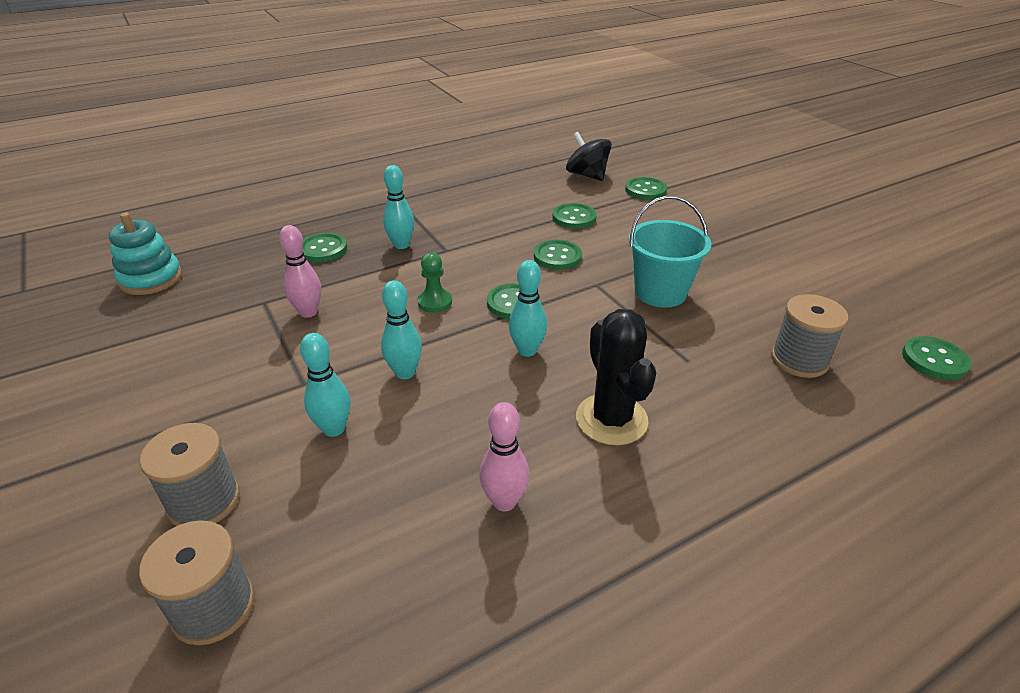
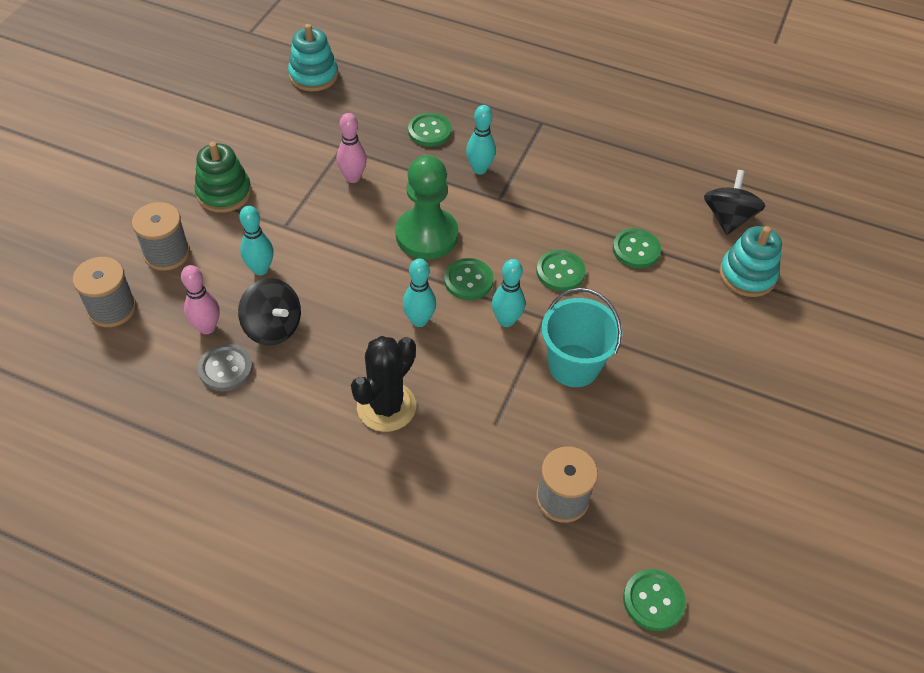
camera: 50 degrees right, 15 degrees up
(192, 408) = (224, 193): none -> green stacking toy
(405, 373) = (338, 269): turquoise bowling pin -> turquoise bowling pin (506, 320)
(424, 457) = (273, 327): none -> black spinning top
(435, 302) = (426, 235): green pawn -> green pawn, size x2.02
(439, 528) = (226, 369): none -> grey button
(504, 501) = (268, 388): pink bowling pin -> pink bowling pin (207, 327)
(645, 190) = (747, 275): green button -> turquoise stacking toy

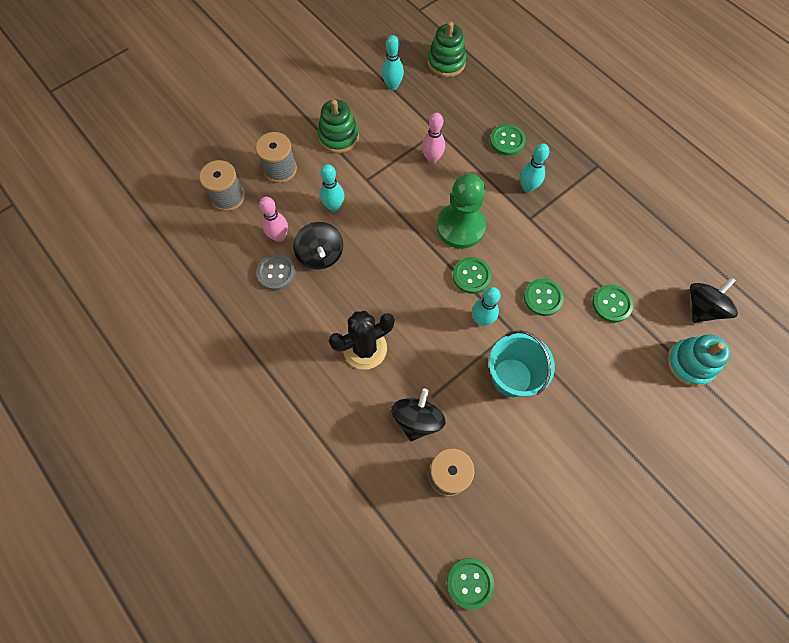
camera: 30 degrees right, 15 degrees up
(313, 75) = (446, 62): turquoise stacking toy -> green stacking toy
(419, 320) = (420, 292): turquoise bowling pin -> turquoise bowling pin (392, 86)
(493, 456) = (417, 419): none -> black spinning top

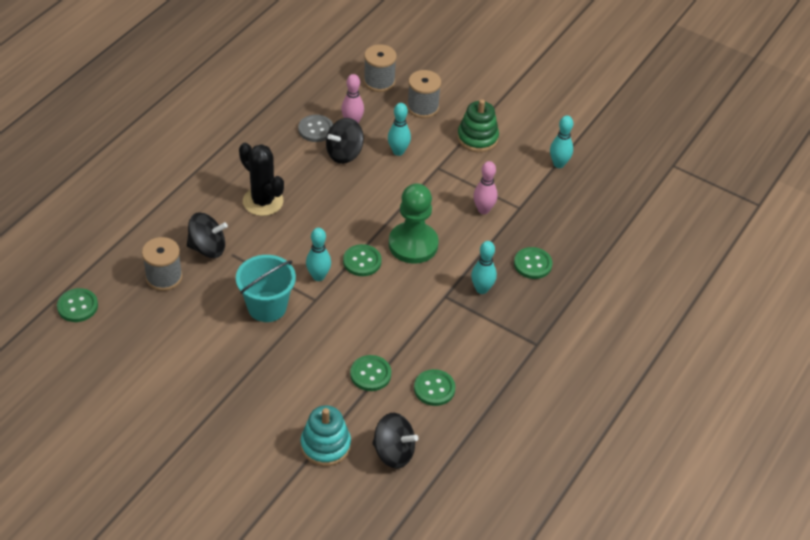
camera: 70 degrees right, 20 degrees down
(446, 62) = (611, 199): green stacking toy -> none
(543, 298) = (358, 318): green button -> green button (434, 388)

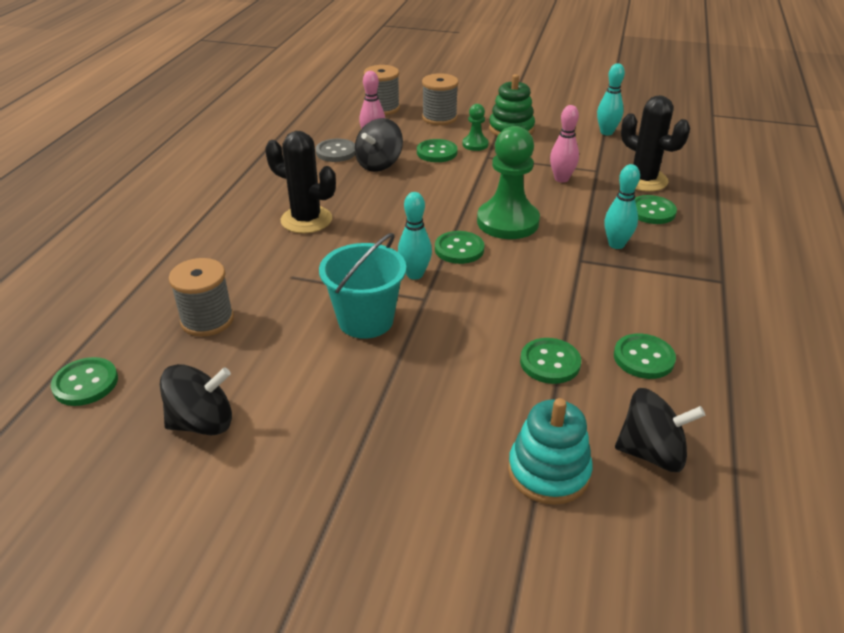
camera: 15 degrees left, 10 degrees down
(207, 248) = (256, 277): black spinning top -> black spinning top (202, 422)
(398, 151) = (437, 152): turquoise bowling pin -> green button
(435, 150) = (475, 144): none -> green pawn
(550, 229) = (643, 180): none -> black cactus

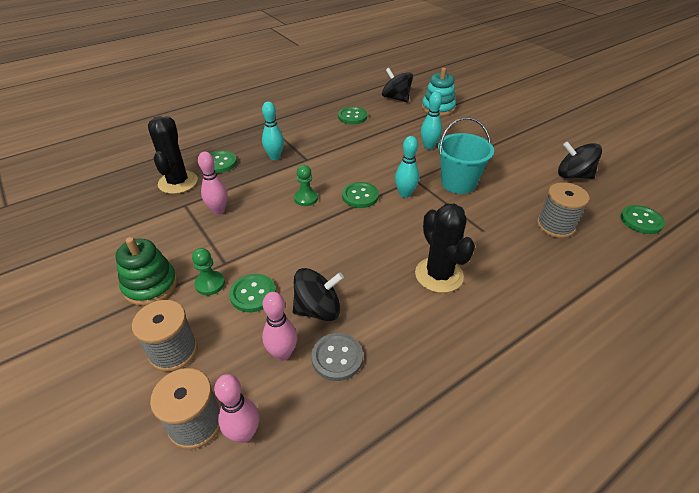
camera: 140 degrees left, 5 degrees up
(352, 115) = (244, 433): none -> pink bowling pin
(507, 222) = (306, 198): green pawn -> green pawn, size x0.49
(550, 362) = (392, 131): green button -> none
(606, 132) = (103, 233): turquoise bowling pin -> turquoise bowling pin (429, 146)

